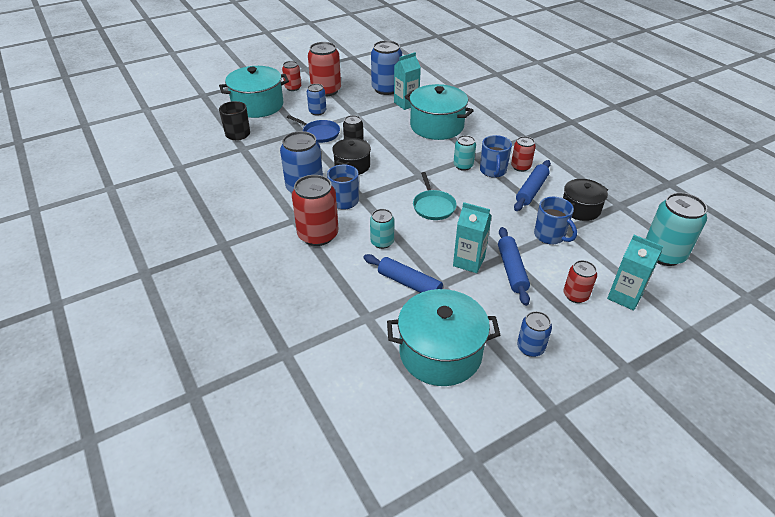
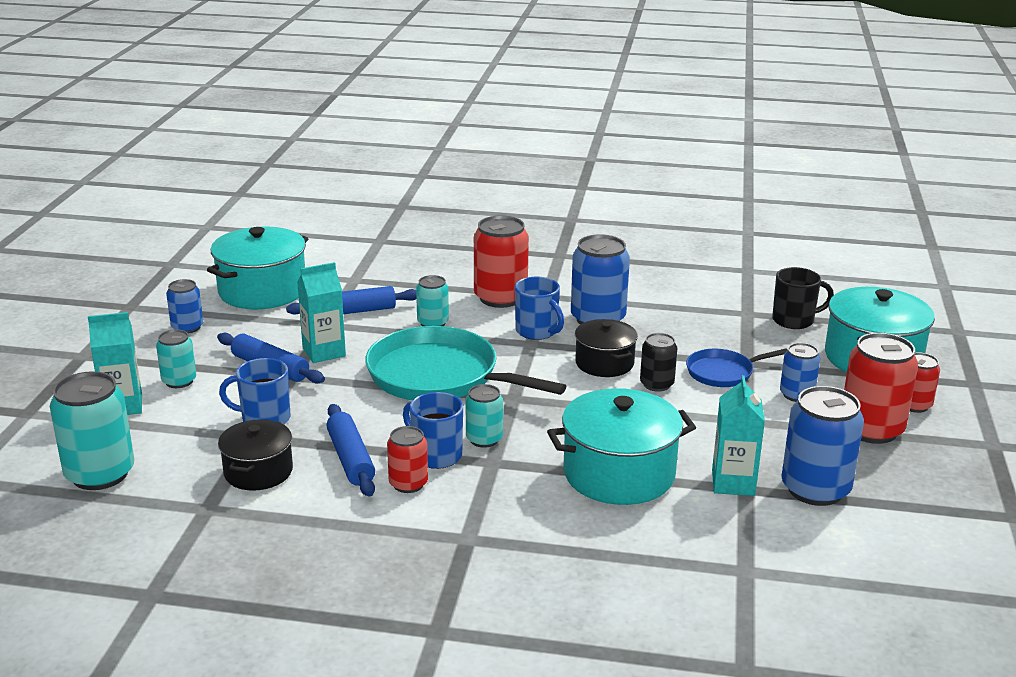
camera: 130 degrees right, 15 degrees down
(433, 206) = (439, 376): turquoise pan -> turquoise pan, size x1.95
(575, 295) = (179, 381): red can -> turquoise can

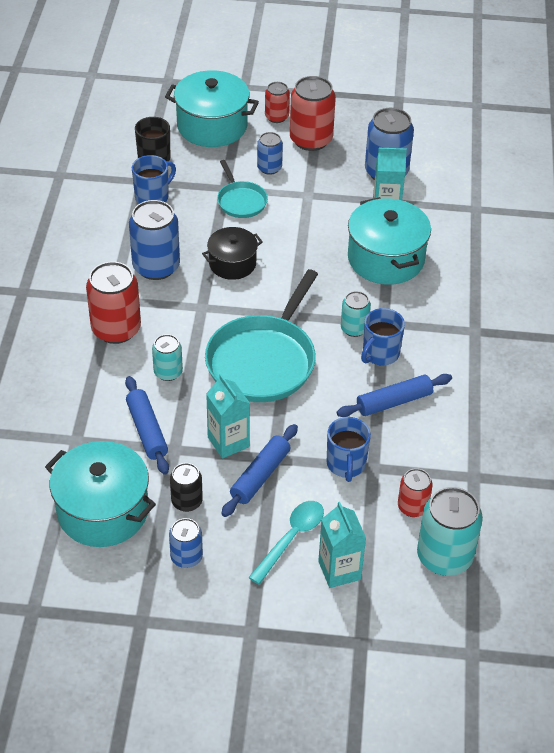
camera: 95 degrees left, 20 degrees up
(179, 381) = (291, 538): turquoise can -> turquoise spoon
(258, 472) = (421, 454): black pot -> none
(408, 484) = (419, 366): red can -> red can (412, 507)
(537, 331) = (180, 303): blue mug -> blue mug (152, 197)
(656, 384) = (262, 236): black can -> black can (187, 501)
(722, 372) = (241, 201): blue pan -> turquoise pan

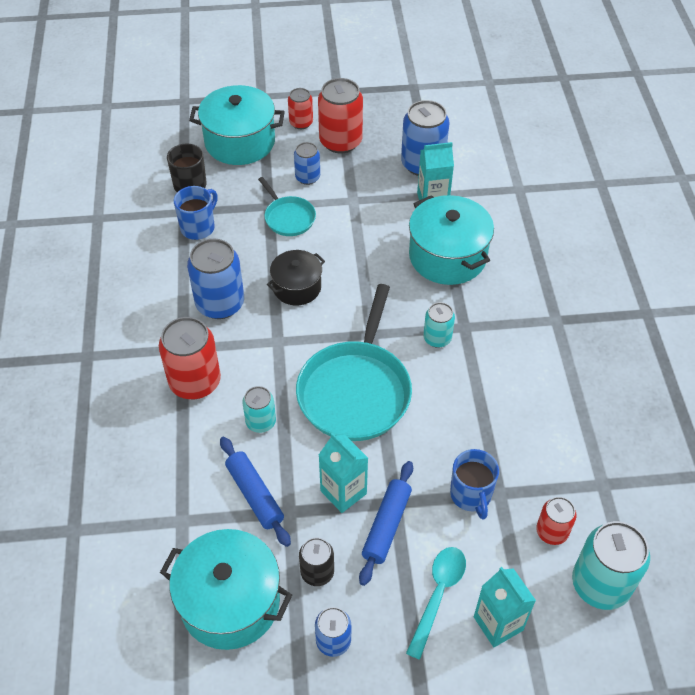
camera: 10 degrees left, 5 degrees up
(380, 354) = (470, 362): blue mug -> none
(394, 402) = (499, 413): blue rolling pin -> none

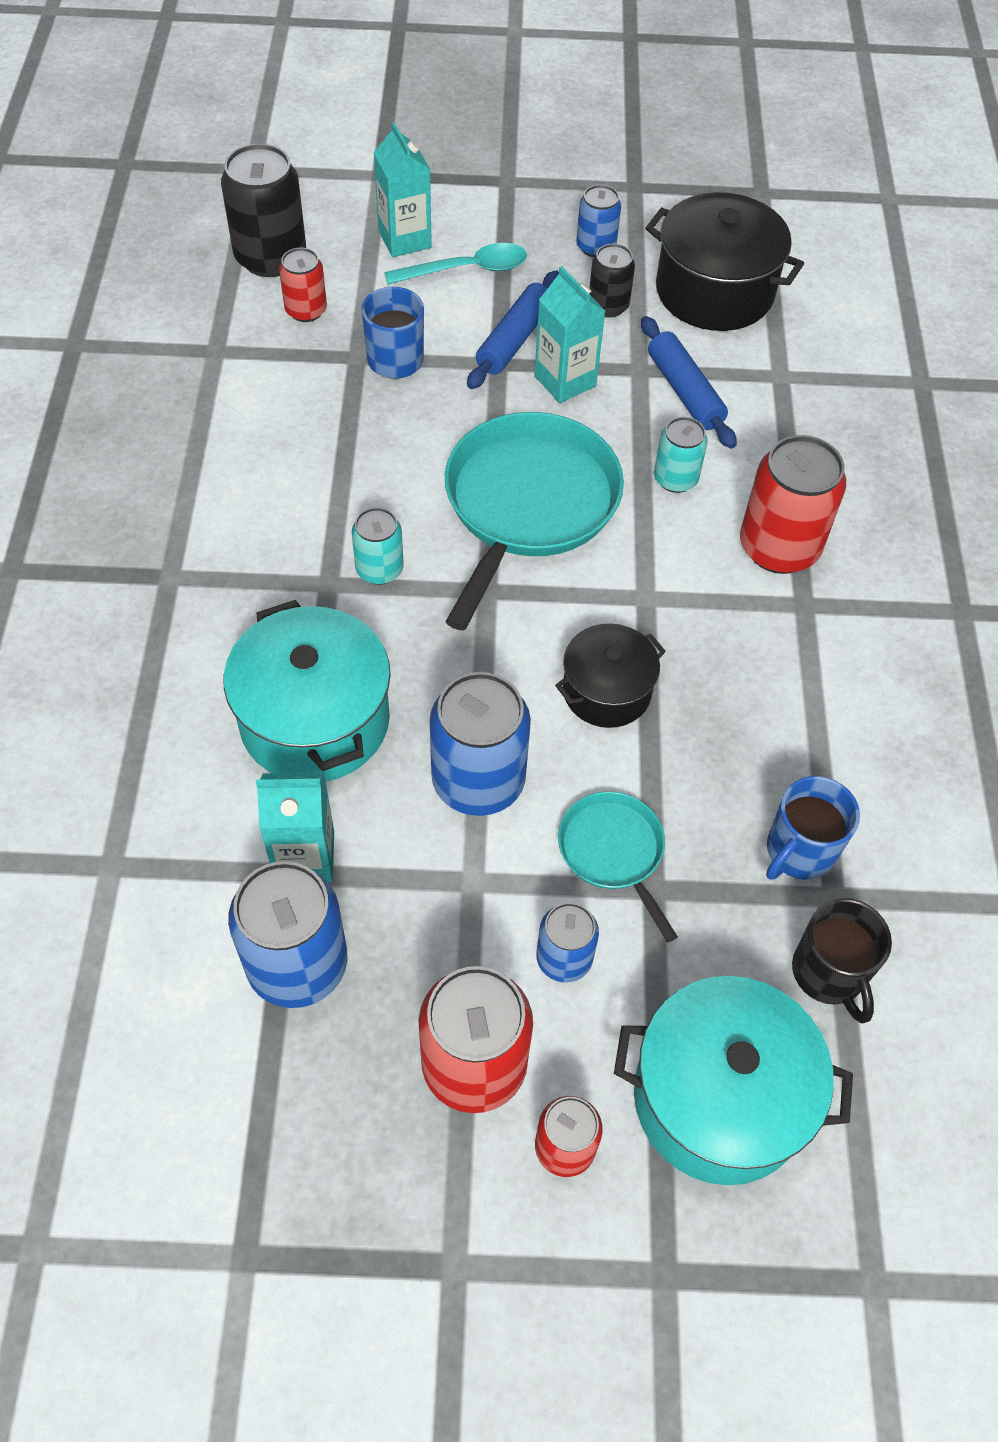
camera: 175 degrees left, 5 degrees up
(220, 304) = (746, 676): blue can -> blue can (478, 781)
(230, 602) = (714, 291): turquoise pot -> black pot
(438, 595) = (466, 270): turquoise spoon -> turquoise spoon turned 135 degrees counterclockwise
(600, 584) = (271, 258): turquoise can -> black can

